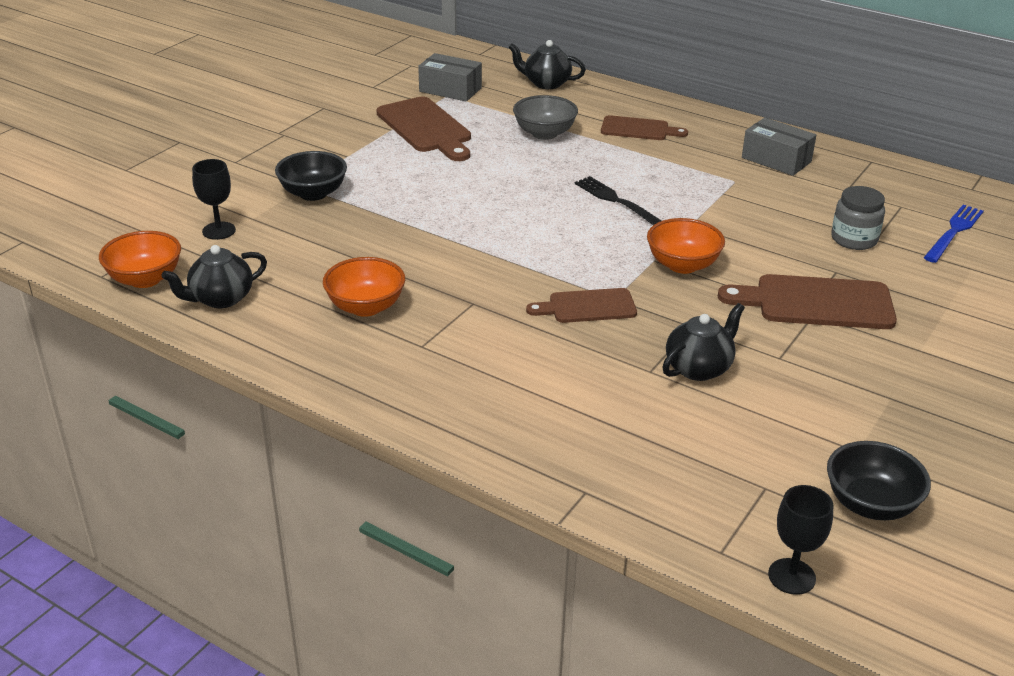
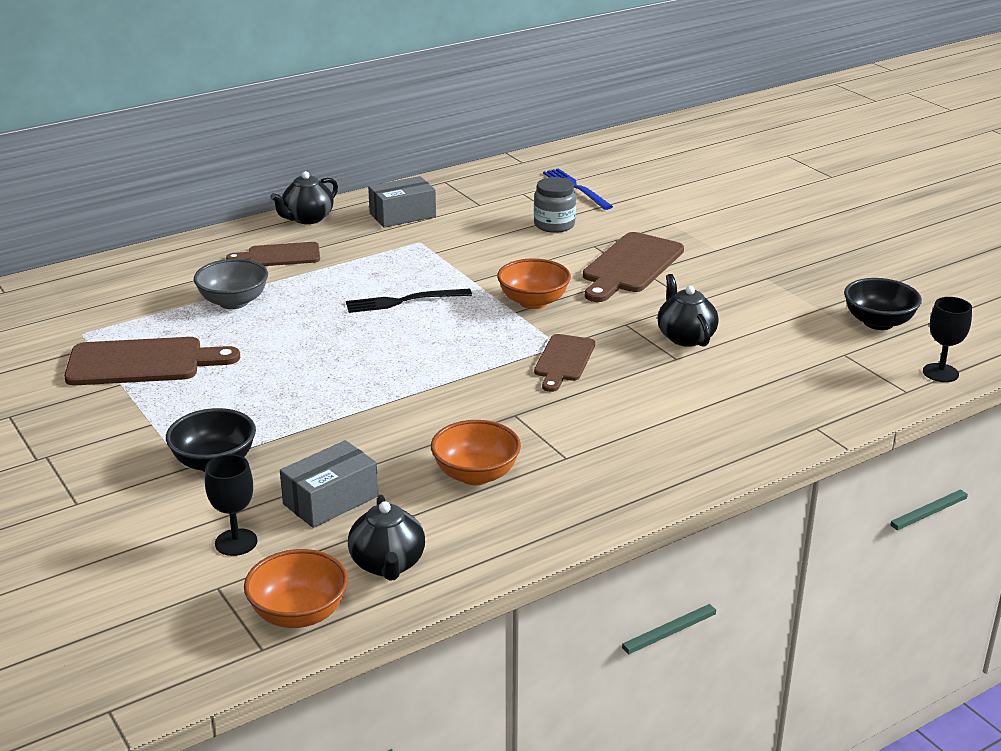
camera: 65 degrees left, 5 degrees down
(450, 90) = (70, 328): grey box -> grey box (330, 500)
(546, 83) = (126, 274): black teapot -> black teapot (307, 218)
(638, 129) = (280, 256): brown cutting board -> brown cutting board turned 135 degrees counterclockwise

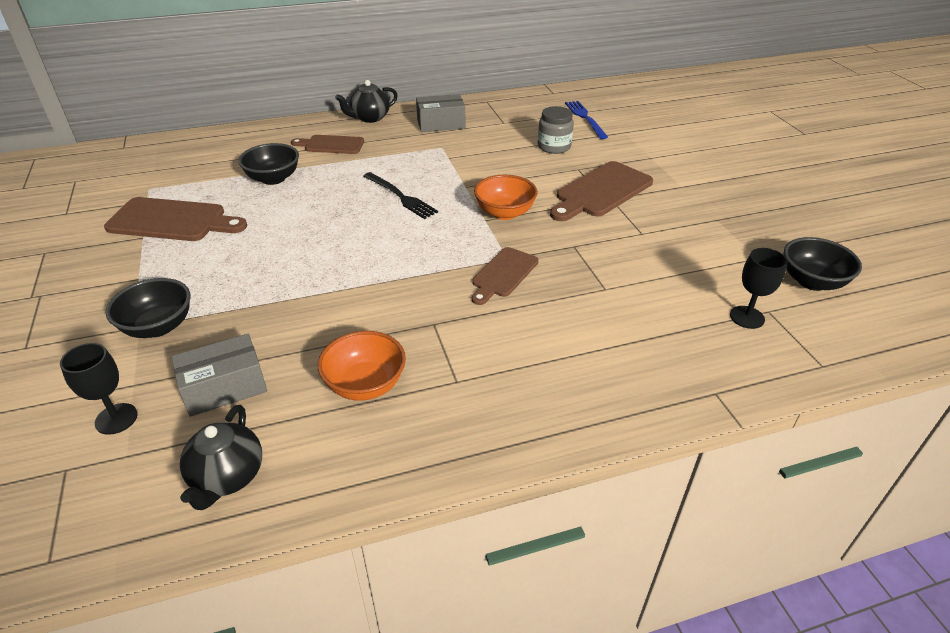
camera: 15 degrees right, 10 degrees up
(233, 302) = (273, 179): grey bowl -> black bowl
(299, 614) = (110, 522): orange bowl -> none
(403, 301) = (400, 197): black fork -> black fork turned 135 degrees counterclockwise
(685, 337) = (622, 268): black teapot -> none
(940, 373) = (864, 350): black goblet -> black goblet (747, 317)

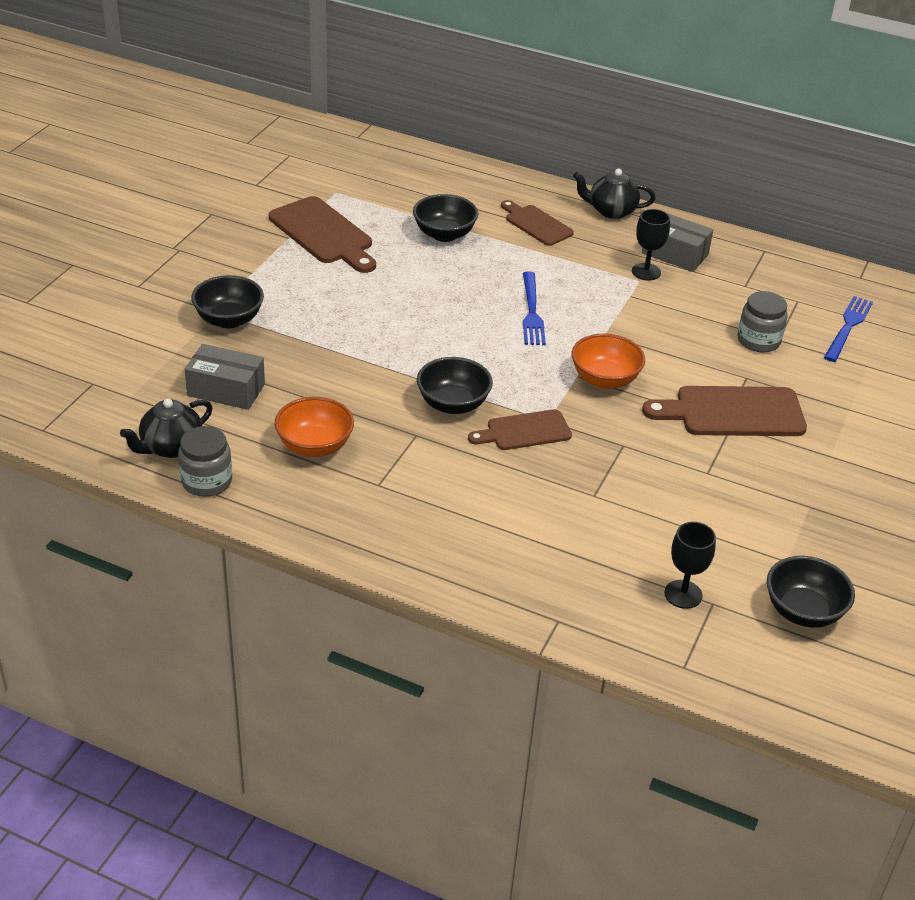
camera: 40 degrees right, 0 degrees up
(116, 419) = (146, 369): black goblet -> black goblet (646, 272)
(303, 485) = (207, 481): none -> grey jar
(400, 197) = (531, 312): black fork -> blue fork
(430, 285) = (453, 404): none -> black bowl

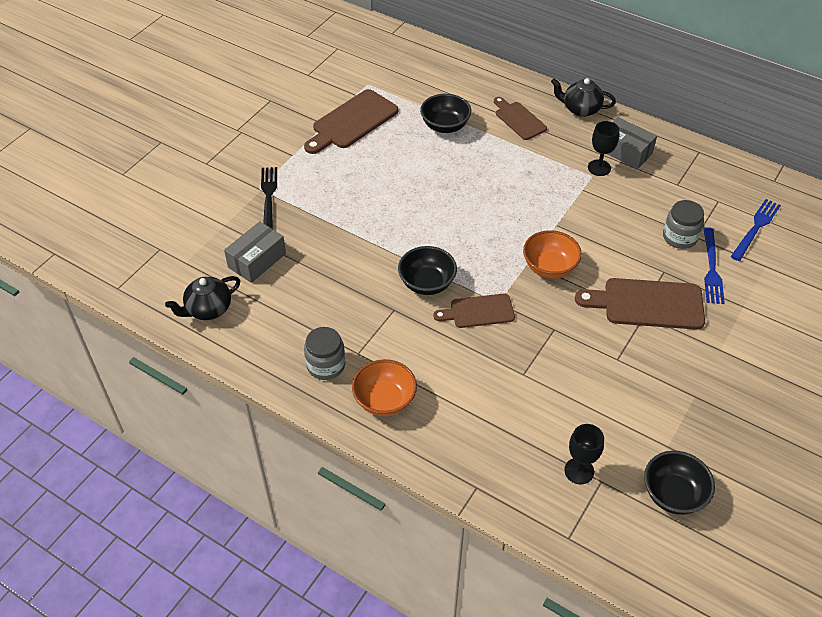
camera: 10 degrees right, 10 degrees up
(207, 481) = (230, 342): grey jar -> grey jar (326, 365)
(226, 390) = (257, 260): grey box -> grey box turned 75 degrees counterclockwise
(229, 320) = (269, 197): black bowl -> black fork
(315, 446) = (315, 315): orange bowl -> orange bowl (384, 400)
(324, 234) = (352, 122): brown cutting board -> brown cutting board turned 75 degrees clockwise
(531, 312) = (502, 201): blue fork -> blue fork (711, 268)

